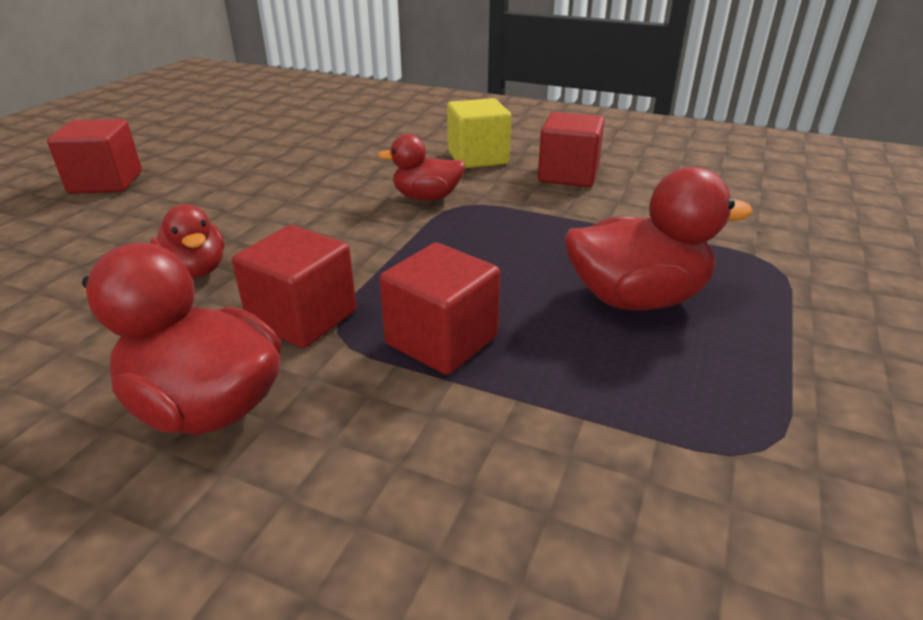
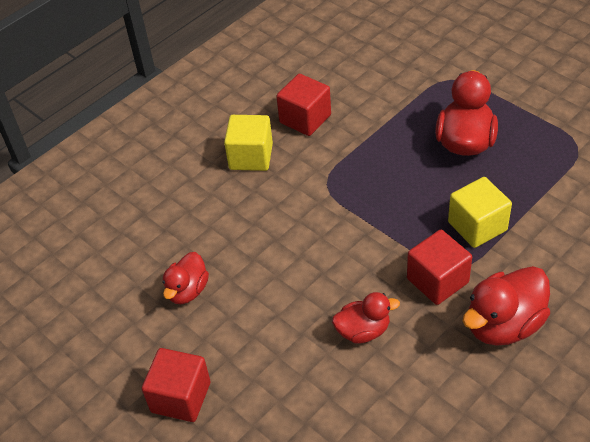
camera: 65 degrees left, 15 degrees up
(426, 197) = (307, 199): red duck -> red duck (187, 291)
(441, 340) = (477, 226): red cube -> yellow cube

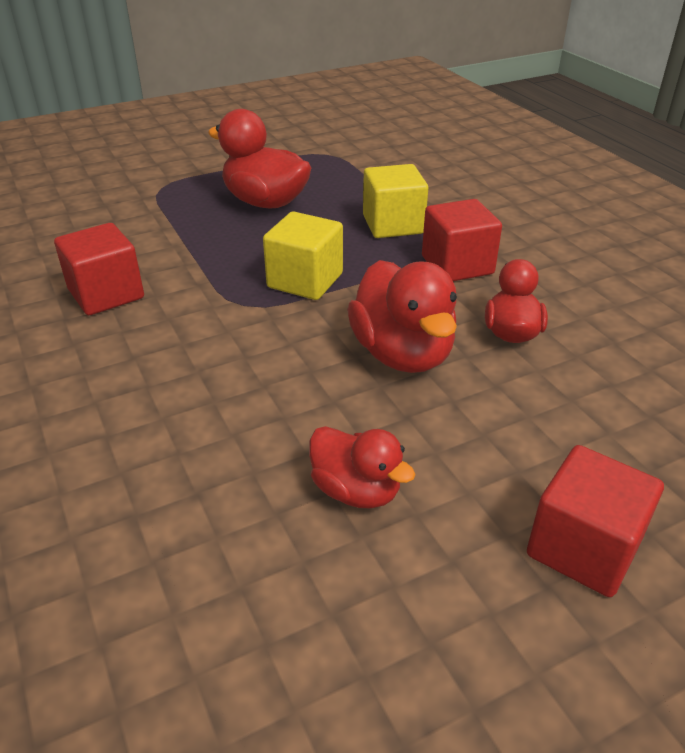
camera: 75 degrees left, 10 degrees down
(251, 156) = (126, 358): yellow cube -> yellow cube (305, 280)
(503, 325) = (537, 243): red duck -> red duck (402, 354)

